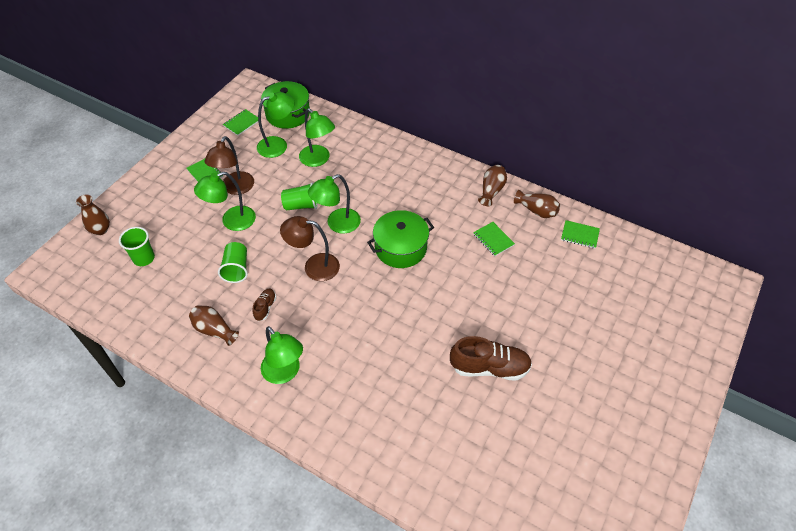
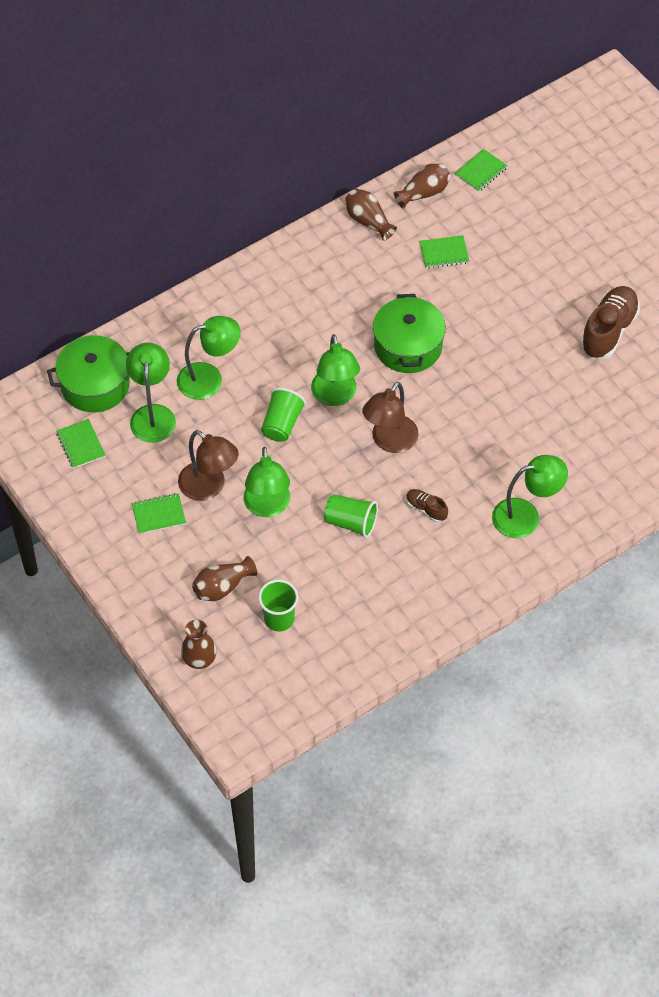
camera: 65 degrees left, 5 degrees up
(214, 330) = (432, 569): brown vase -> brown vase (222, 587)

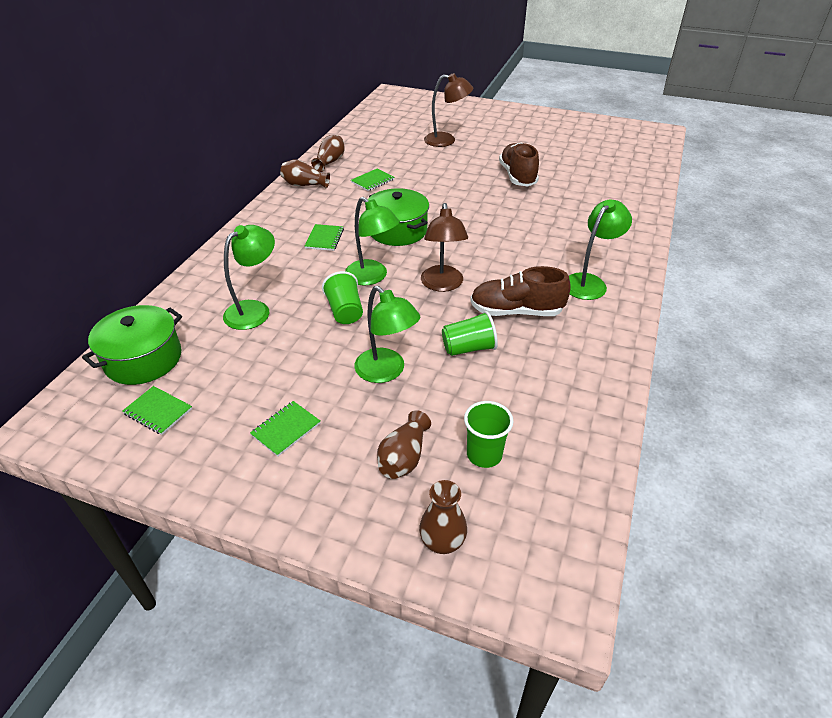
camera: 35 degrees left, 15 degrees down
(152, 414) = (219, 356): green lamp -> none
(209, 487) = (319, 383): brown lamp -> brown lamp (446, 140)
(426, 509) = (516, 311): brown shoe -> brown shoe, size x2.00
(481, 171) = (357, 143): green notebook -> green notebook (324, 239)

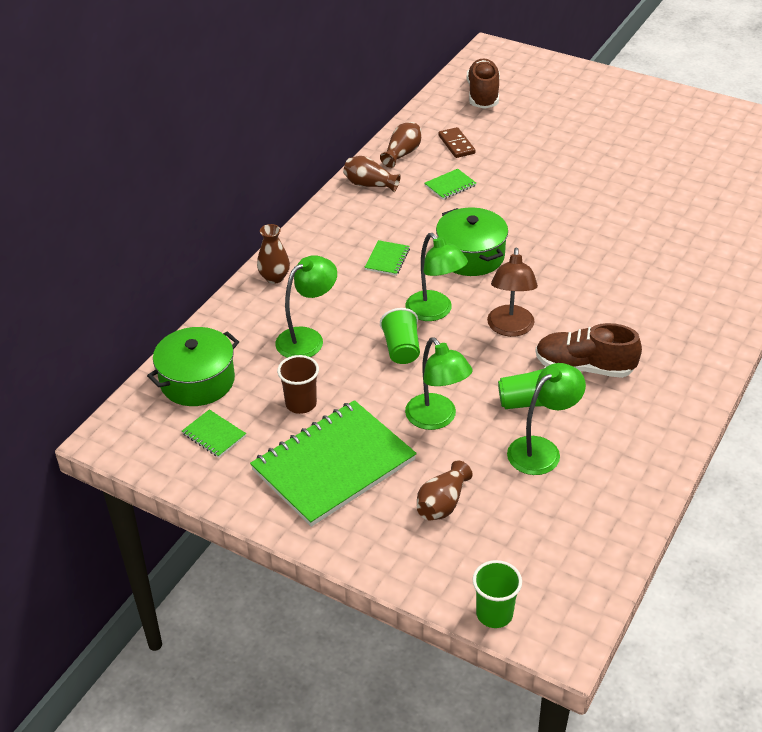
camera: 10 degrees right, 0 degrees up
(249, 371) = (301, 404): none -> brown cup
(286, 429) = (333, 465): green notebook -> green notebook, size x2.47
(374, 153) = (456, 144): none -> brown domino
(442, 542) = (466, 579): brown vase -> brown vase (274, 277)
(446, 140) = (549, 132): brown lamp -> none
(484, 454) = (519, 510): green cup -> green cup (494, 614)
(517, 176) = (626, 193): brown shoe -> brown shoe (483, 95)
(589, 282) = (674, 341): green lamp -> green lamp (542, 450)

